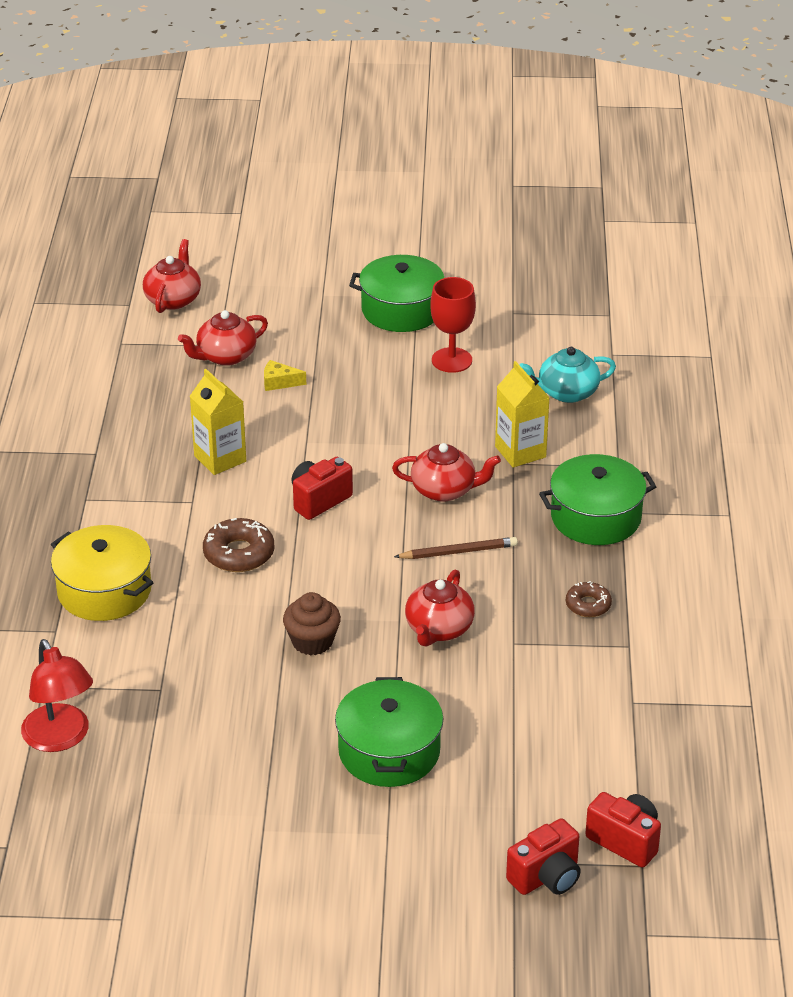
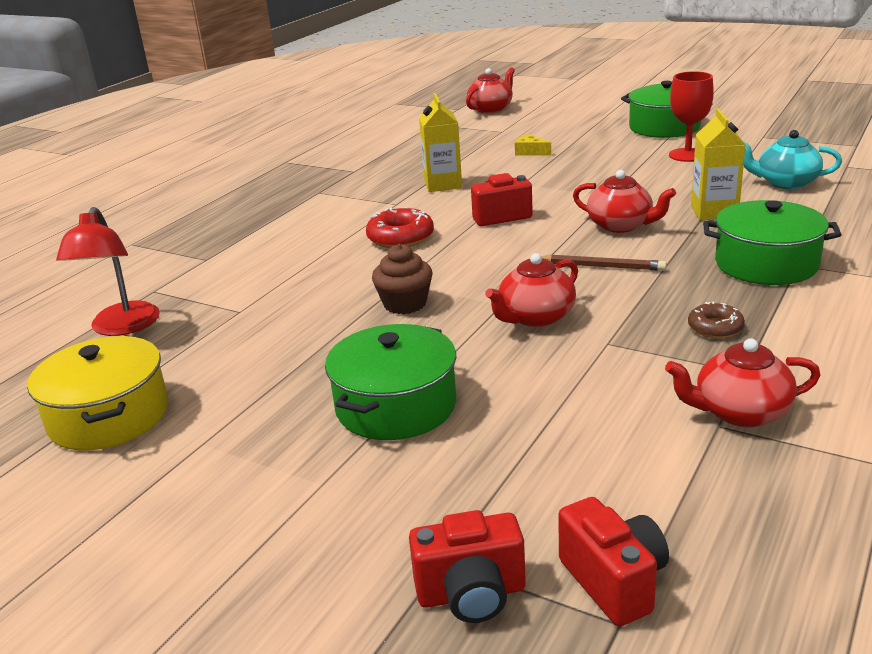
camera: 30 degrees right, 10 degrees down
(104, 591) = (271, 242): yellow pot -> yellow pot (109, 416)
(225, 356) = (501, 136): red teapot -> red teapot (740, 412)
(239, 553) = (400, 237): brown donut -> red donut

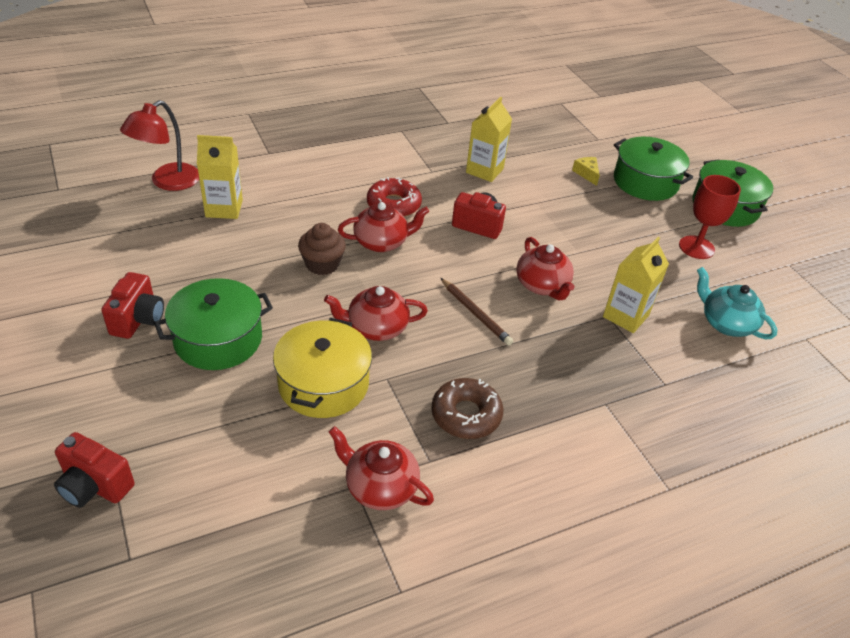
camera: 30 degrees right, 15 degrees up
(109, 416) = (91, 246): yellow pot -> yellow pot (323, 384)
(226, 316) = (224, 208): none -> yellow carton
(491, 109) = (624, 110): red teapot -> red teapot (382, 242)
(614, 582) = (160, 535): red camera -> red camera (138, 319)
(715, 328) = (466, 415): brown donut -> brown donut, size x1.60
(766, 264) = (584, 387): green pot -> green pot (645, 182)

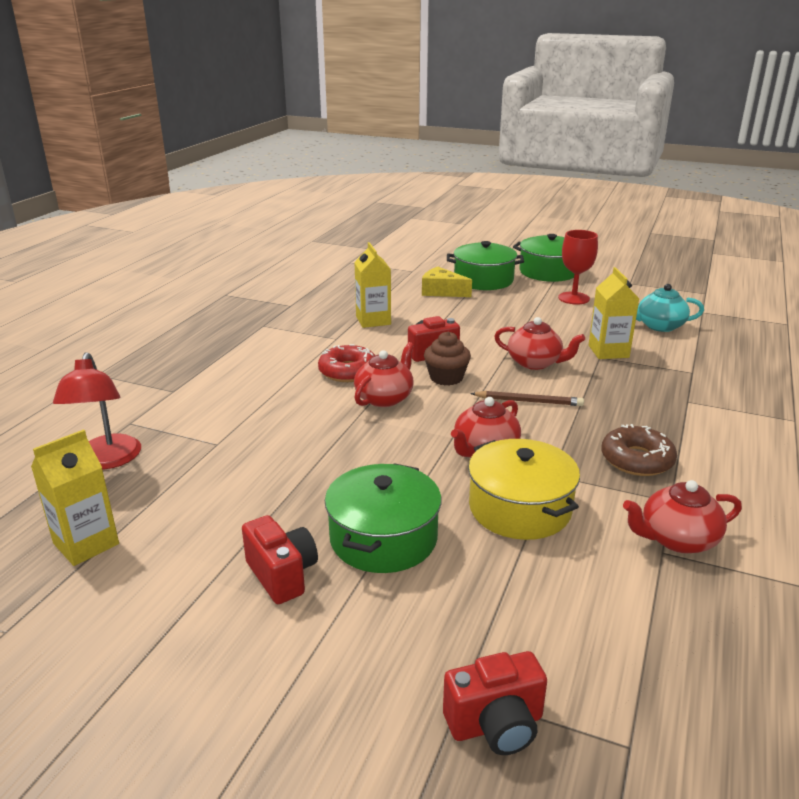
camera: 40 degrees left, 15 degrees down
(224, 208) = (205, 449): yellow carton -> yellow carton (86, 544)
(322, 264) = (367, 437): brown cupcake -> brown cupcake (446, 377)
(587, 174) = (441, 291): yellow cheese -> yellow cheese, size x1.59

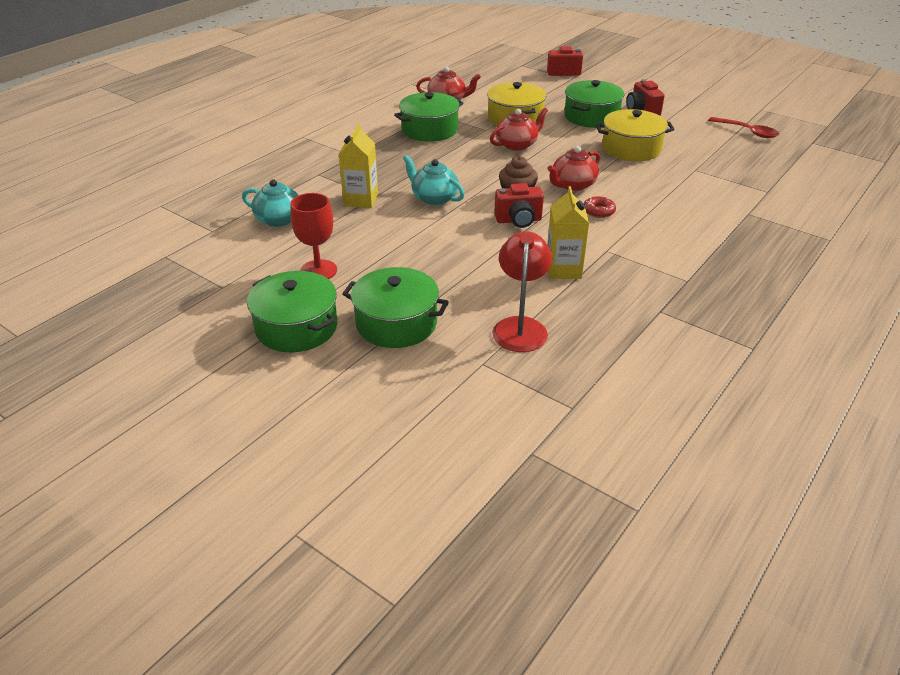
camera: 165 degrees left, 10 degrees up
(86, 544) = (747, 132): yellow carton -> red spoon
(107, 460) = (766, 168): red lamp -> red lamp (520, 327)
(308, 469) = (631, 148): none -> yellow pot
(348, 371) = (598, 211): red donut -> red donut, size x0.63
(441, 291) = (464, 308): yellow cheese -> none
(529, 401) = (465, 169): brown pencil -> none
(535, 363) = (434, 198): red teapot -> turquoise teapot
(637, 460) = (429, 130): brown donut -> green pot

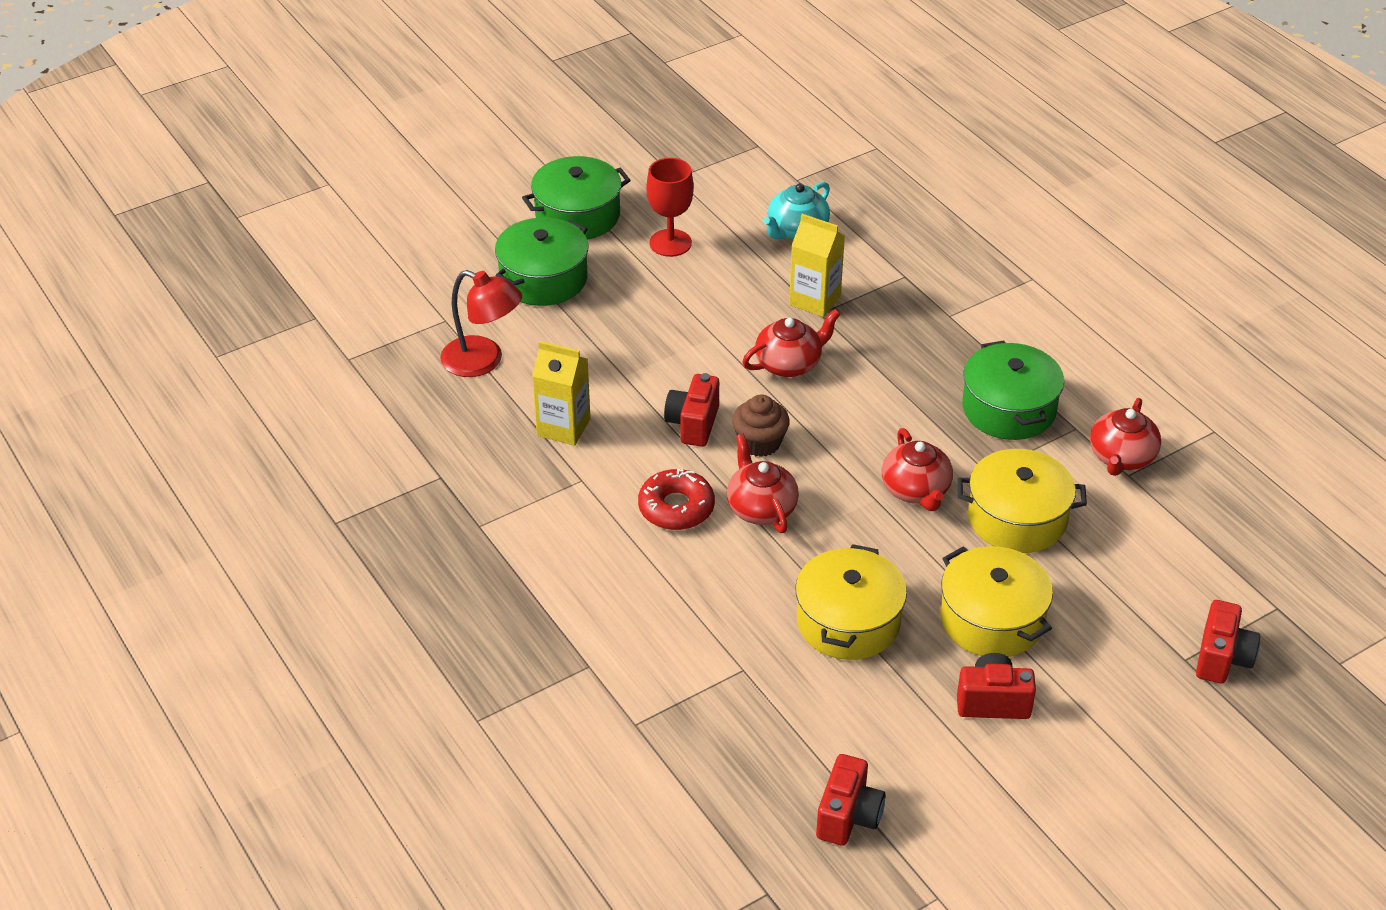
camera: 110 degrees right, 5 degrees up
(434, 198) = (789, 364): turquoise teapot -> red teapot
(591, 117) = (991, 619): green pot -> yellow pot
(598, 211) = (676, 508): red donut -> red donut, size x1.60
(747, 132) = (848, 816): red spoon -> red camera

